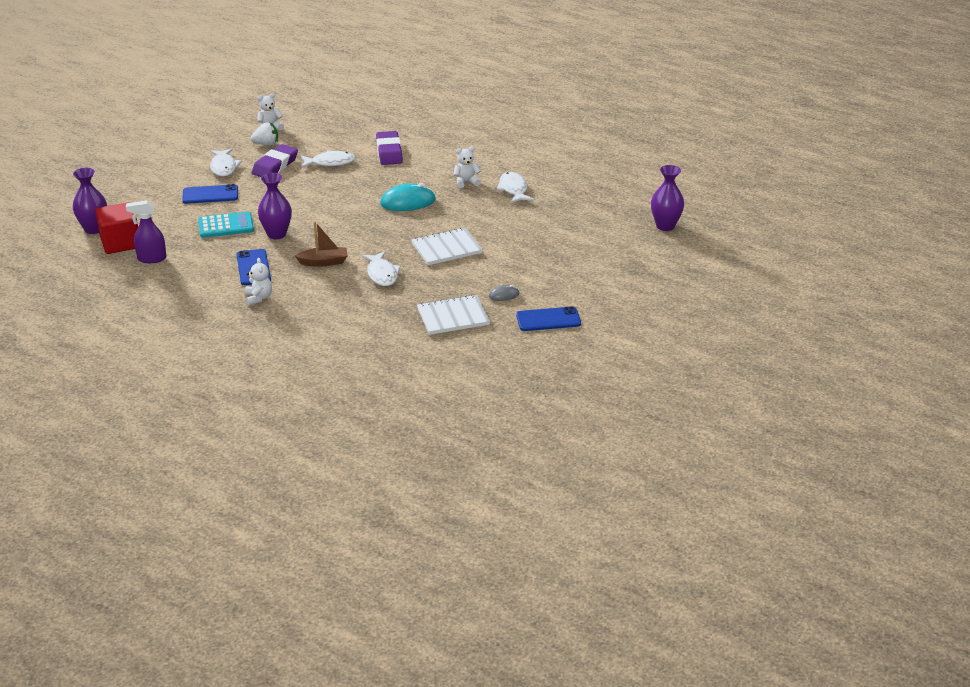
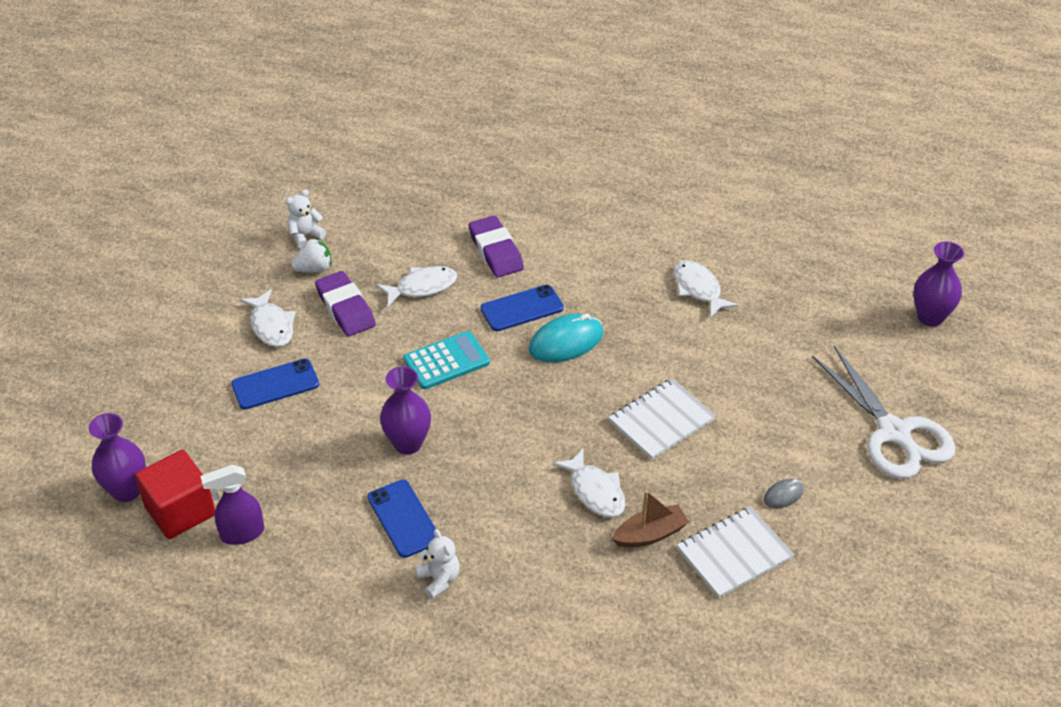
camera: 15 degrees left, 10 degrees up
(226, 226) = (325, 442): turquoise calculator -> turquoise calculator (446, 361)
(275, 166) = (345, 308): purple eraser -> purple eraser turned 45 degrees counterclockwise
(323, 262) = (501, 485): brown boat -> brown boat (650, 534)
(466, 182) = (628, 288): white teddy bear -> none
(548, 319) = (866, 529): blue phone -> blue phone (522, 308)
(599, 277) = (894, 432): none -> white scissors

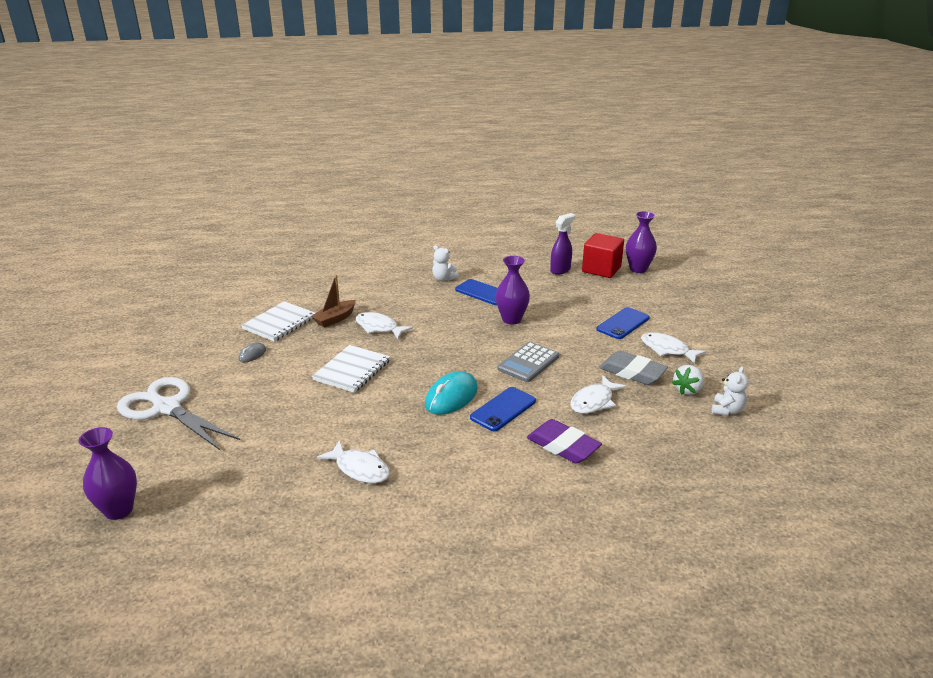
camera: 155 degrees right, 15 degrees down
(345, 308) = (632, 372): purple eraser -> grey eraser
(446, 361) = (528, 363): turquoise calculator -> grey calculator

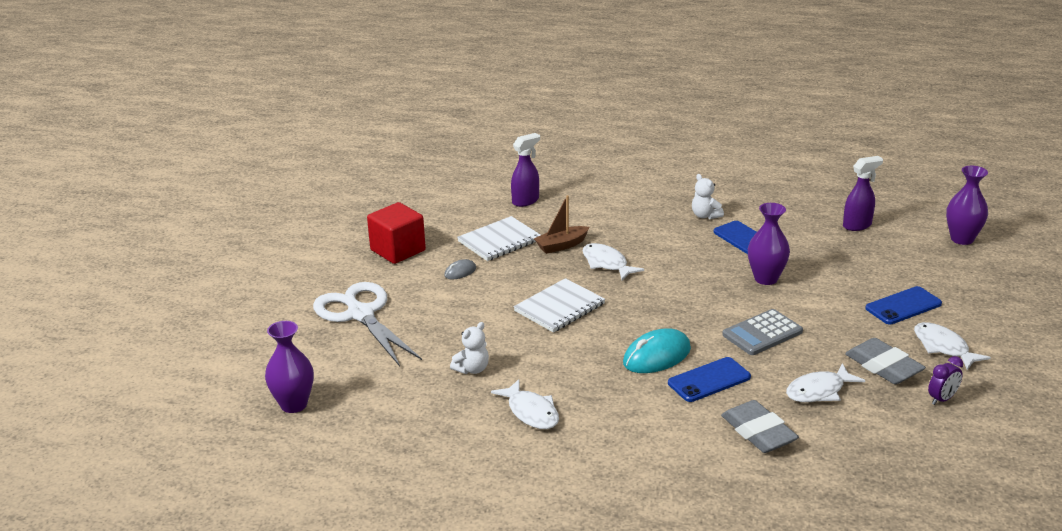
camera: 20 degrees right, 0 degrees up
(292, 288) = (526, 201): none -> purple spray bottle
(563, 446) = (758, 432): purple eraser -> grey eraser
(601, 269) = (912, 232): red cube -> red cube (398, 250)
(688, 390) = (942, 399): white strawberry -> purple clock
(727, 410) = (978, 431): white teddy bear -> white teddy bear (472, 369)

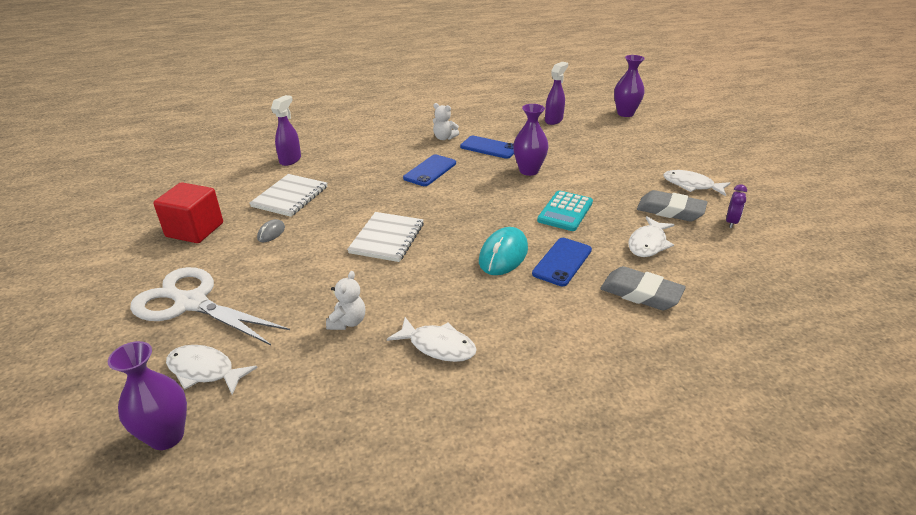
camera: 30 degrees left, 5 degrees up
(561, 245) = (348, 187): brown boat -> none
(607, 263) = (398, 191): white fish -> white fish (205, 371)
(762, 333) = (565, 211): grey calculator -> turquoise calculator
(903, 306) = (637, 165): blue phone -> blue phone (430, 171)

